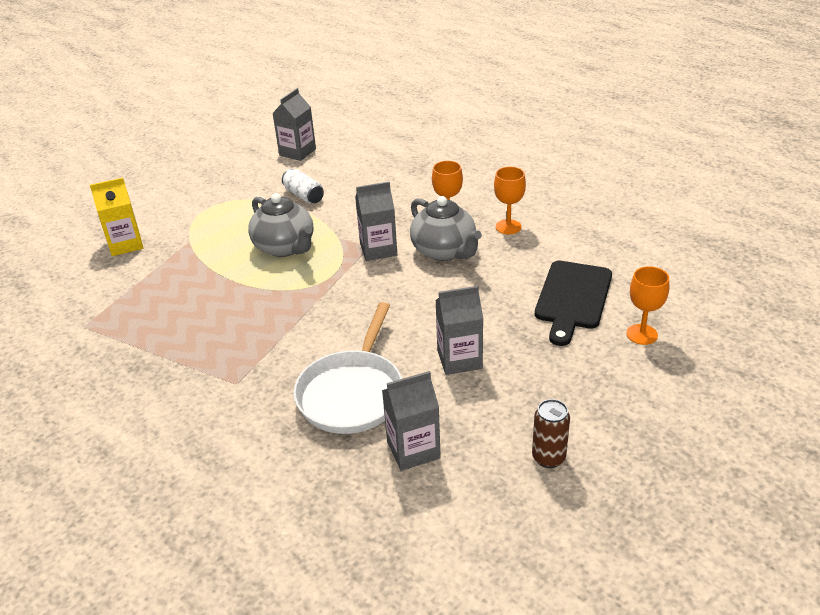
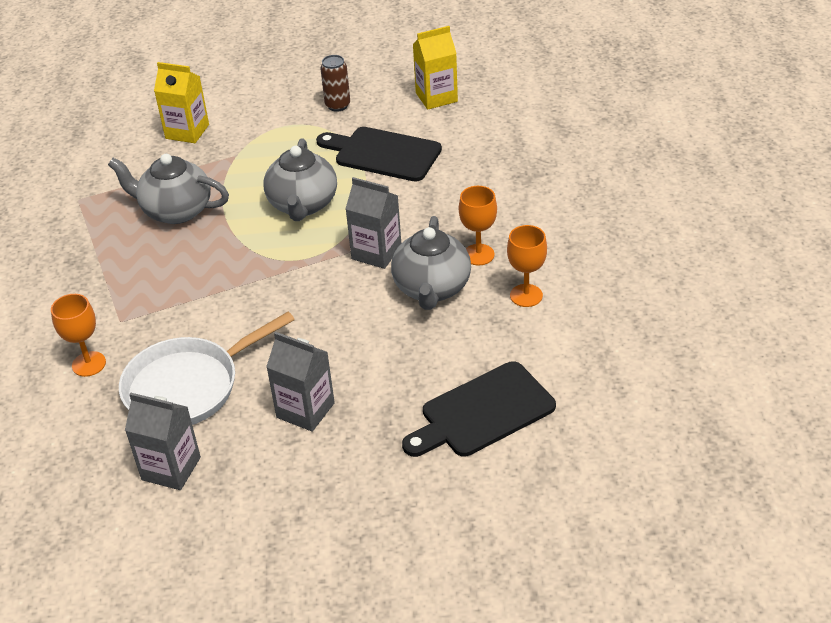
camera: 40 degrees right, 5 degrees up
(185, 295) = (176, 211): none -> grey teapot
(297, 152) = (436, 97): grey carton -> yellow carton
(304, 196) = (383, 154): white can -> black cutting board
(548, 457) = (259, 550): brown can -> brown can (337, 105)
(642, 334) = (495, 492): orange goblet -> orange goblet (89, 364)

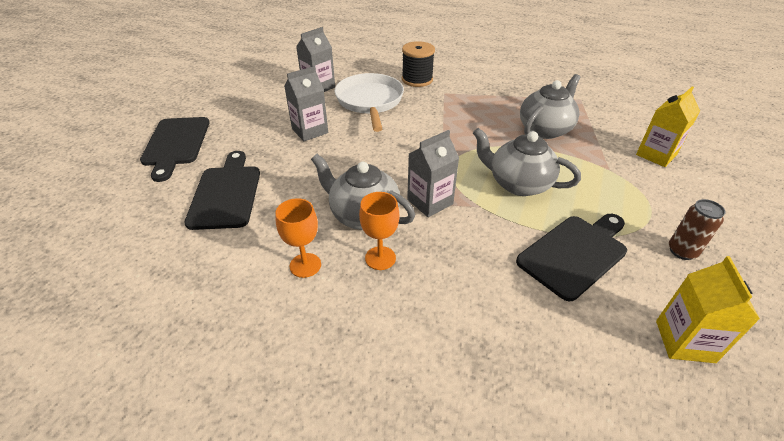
camera: 115 degrees right, 0 degrees up
(89, 364) = (417, 79): orange goblet -> black spool
(430, 537) = (176, 144): none -> black cutting board

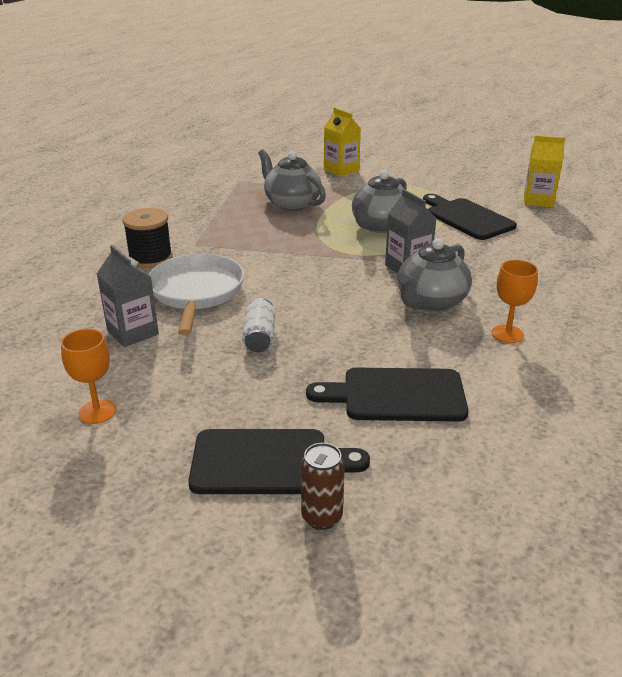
camera: 85 degrees left, 10 degrees down
(310, 131) = (259, 337): grey carton -> white can
(370, 101) = (196, 292): white pan -> white pan turned 90 degrees clockwise
(380, 258) = (489, 295): orange goblet -> orange goblet (97, 412)
(682, 251) = (458, 185): brown can -> brown can (322, 517)

